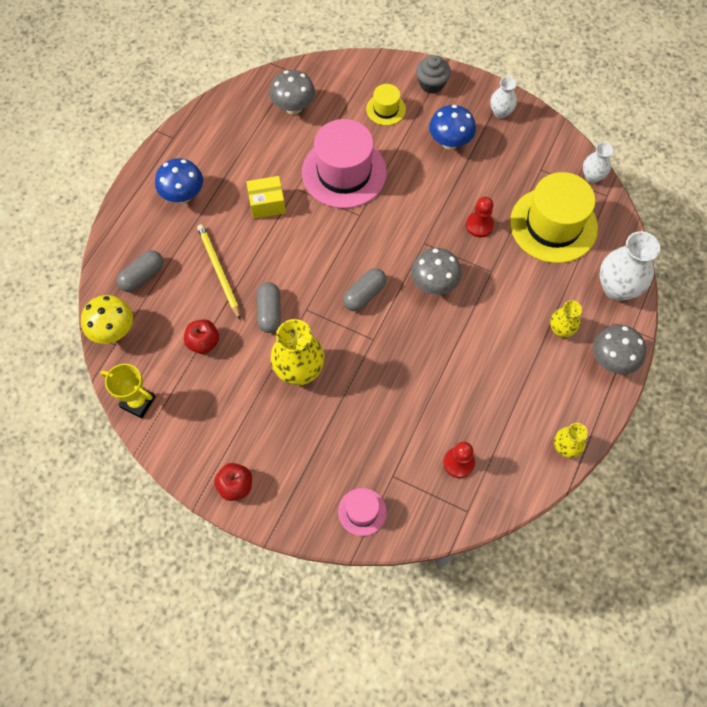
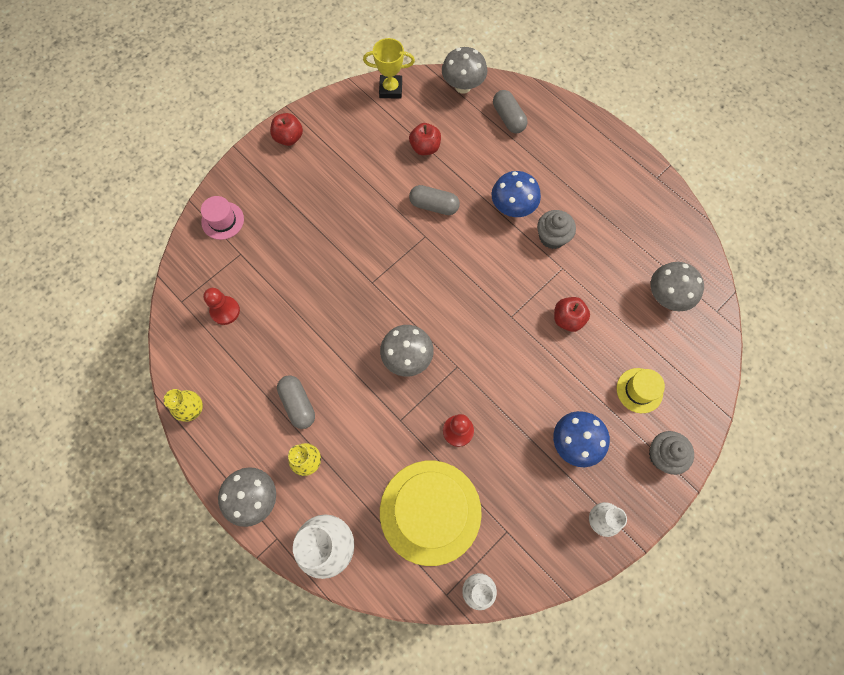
camera: 110 degrees right, 5 degrees up
(113, 331) = (463, 86): yellow mushroom -> grey mushroom
(138, 402) = (390, 89): yellow trophy -> yellow trophy turned 45 degrees clockwise
(183, 195) = (585, 169): blue mushroom -> blue mushroom (512, 208)
(219, 271) = (492, 177): yellow pencil -> none
(267, 204) = (552, 237): yellow box -> grey cupcake
(299, 371) = (367, 212): yellow vase -> none
(344, 172) = (568, 319): pink hat -> red apple
(364, 295) = (420, 290): grey capsule -> grey capsule (298, 404)

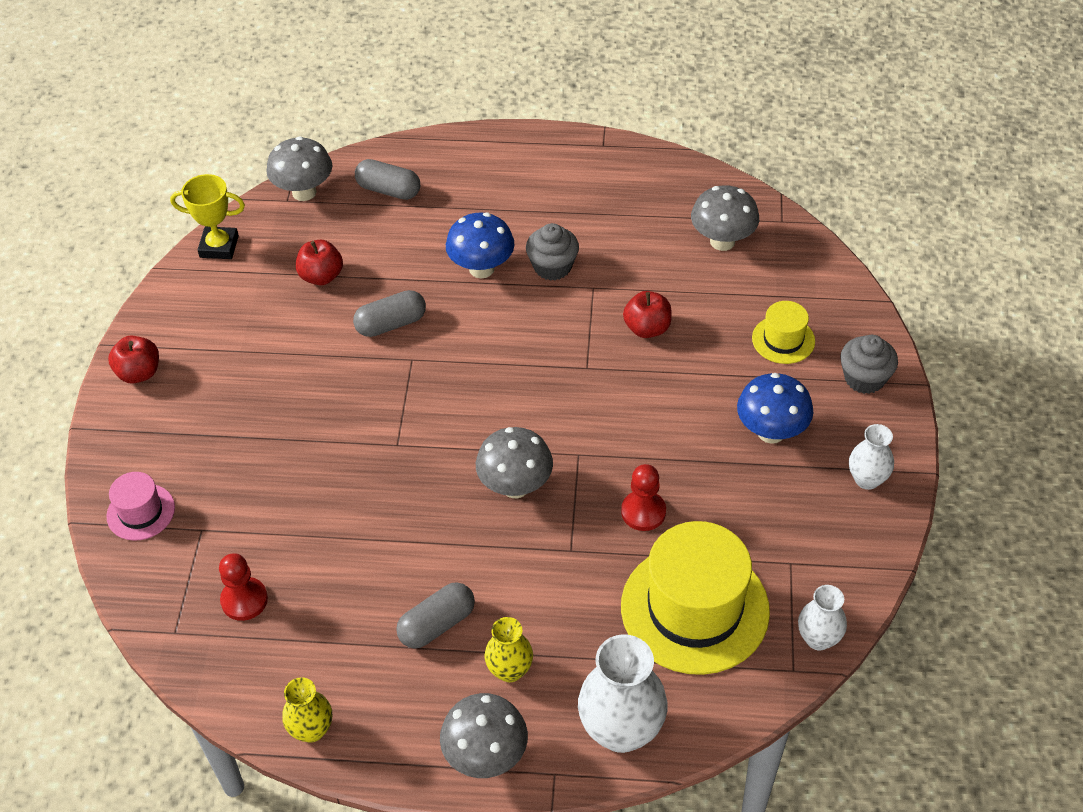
camera: 40 degrees left, 20 degrees down
(298, 404) = (437, 624): grey capsule -> grey capsule turned 60 degrees counterclockwise
(390, 89) = (219, 246): yellow trophy -> yellow trophy turned 45 degrees clockwise

